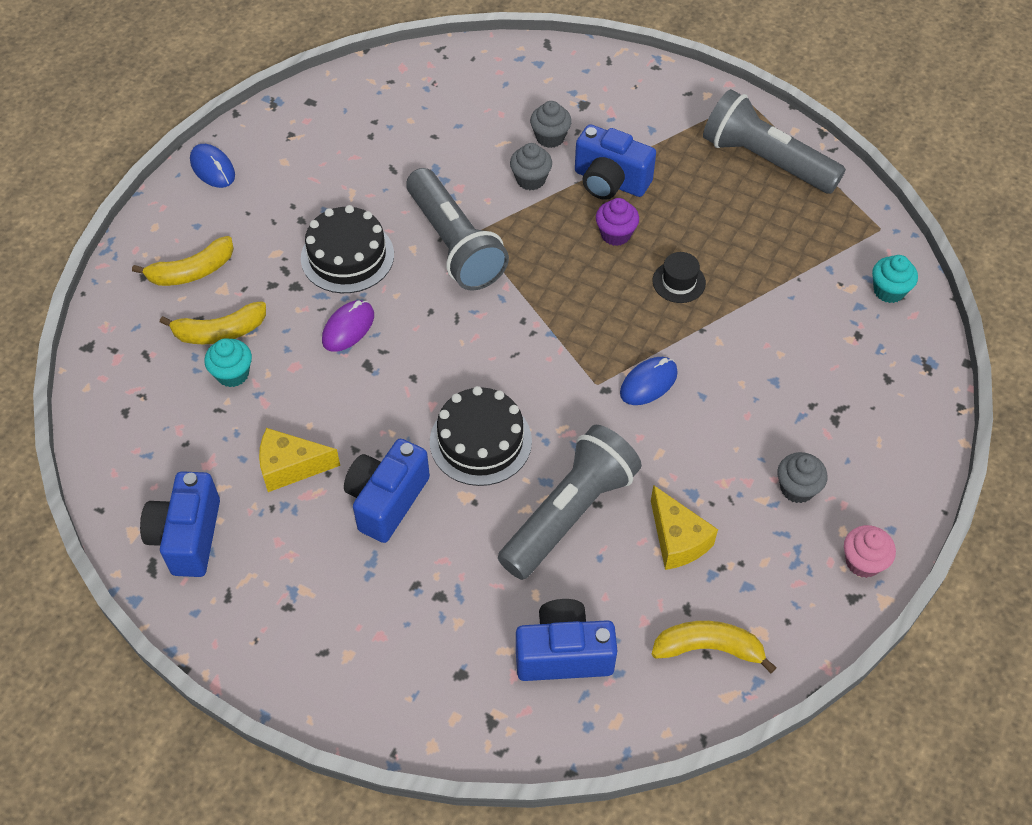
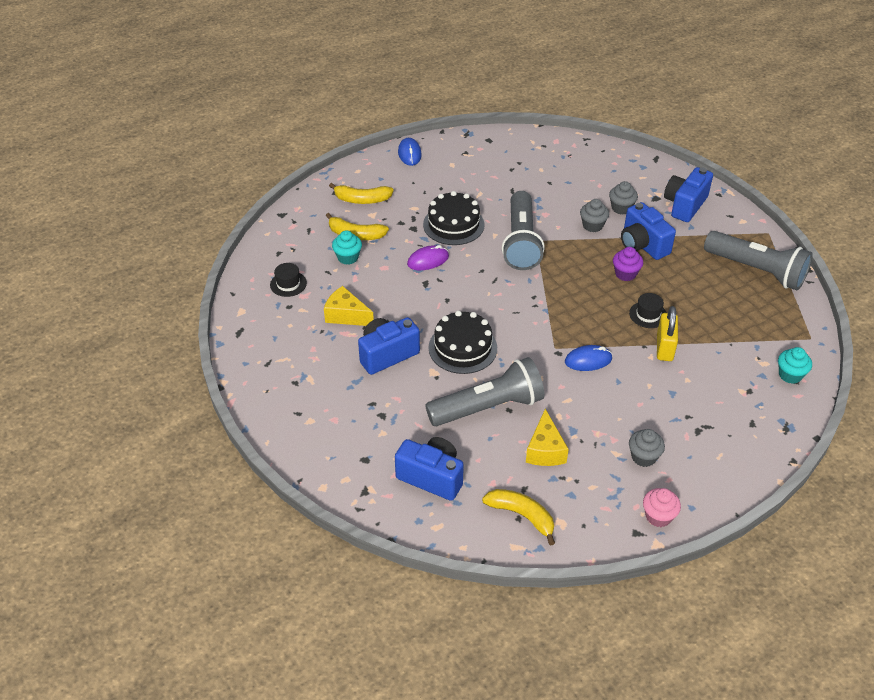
camera: 30 degrees right, 10 degrees down
(173, 455) = (288, 284): none -> black hat
(188, 537) = (267, 325): blue camera -> blue camera (685, 205)
(727, 321) = (664, 347): none -> yellow padlock
(765, 160) = (756, 271): grey flashlight -> grey flashlight turned 150 degrees clockwise

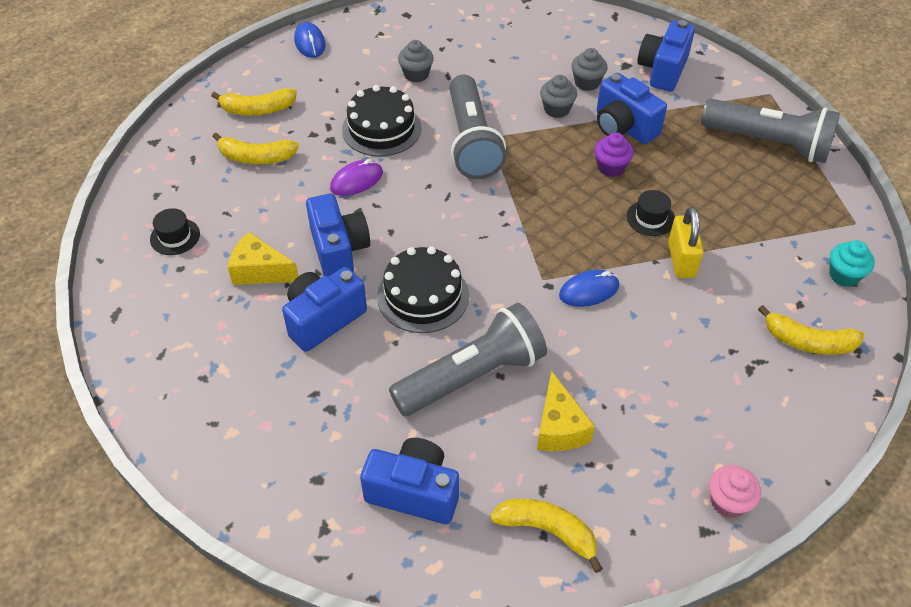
camera: 10 degrees left, 5 degrees up
(348, 257) = (250, 190): turquoise cupcake -> none
(406, 308) = (339, 250): none -> blue camera
(643, 457) = (689, 417): grey cupcake -> grey cupcake (416, 74)
(749, 418) = (808, 342): none -> yellow banana

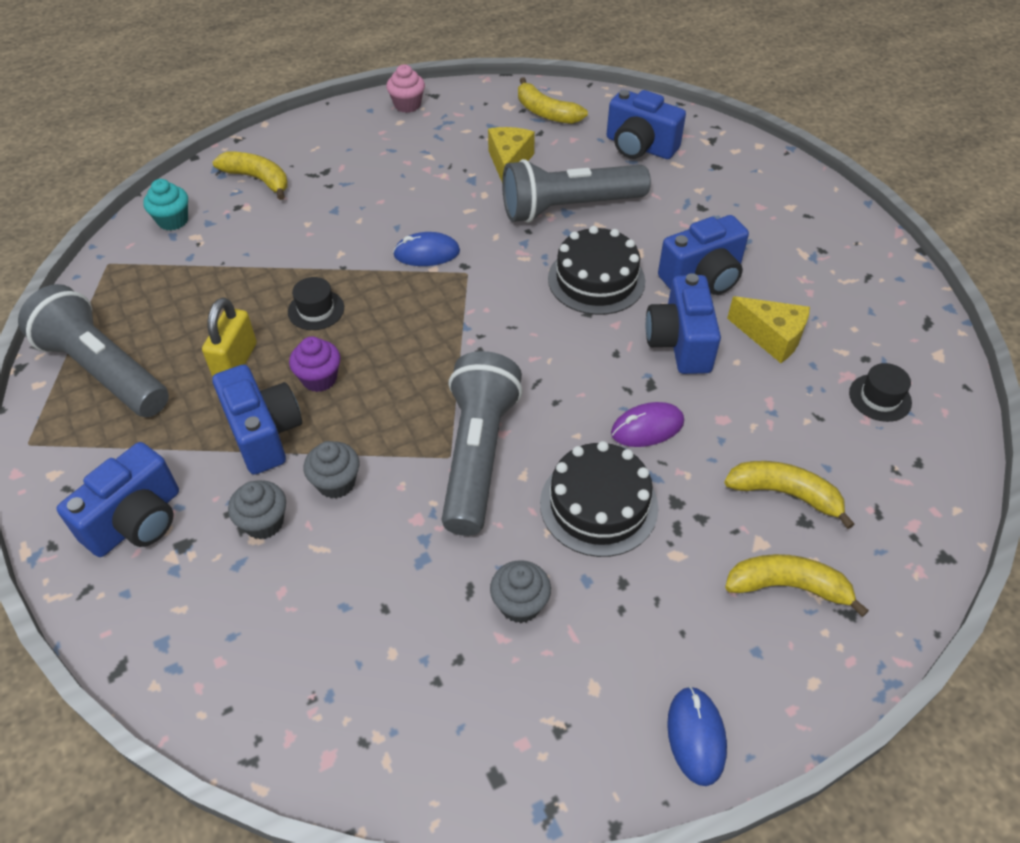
camera: 165 degrees left, 0 degrees up
(681, 260) = (316, 263): yellow padlock -> yellow padlock (236, 361)

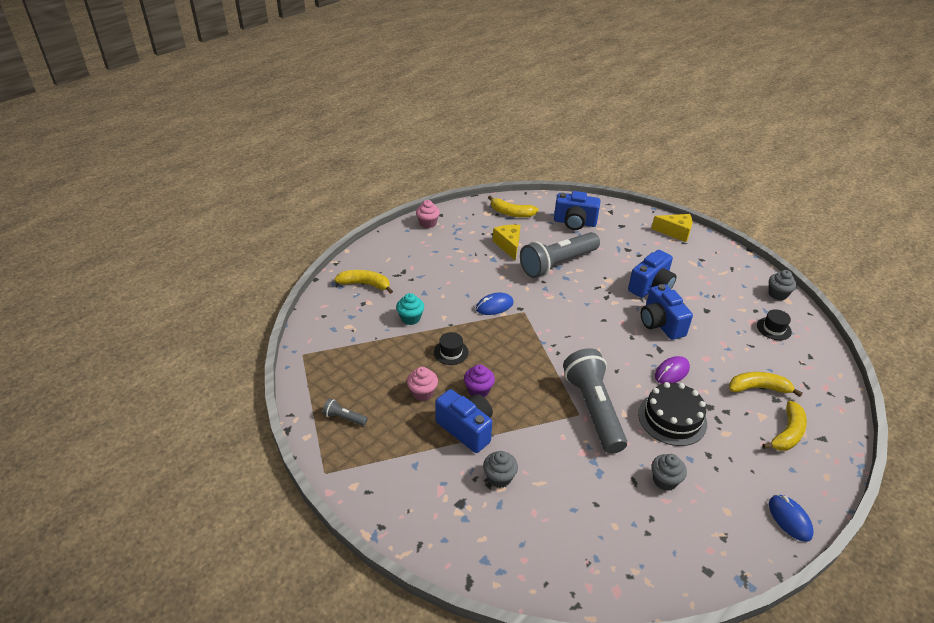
camera: 20 degrees left, 10 degrees down
(104, 370) = (344, 418): grey flashlight -> grey flashlight, size x0.41
(136, 521) = (424, 498): blue camera -> none
(173, 220) = (327, 320): turquoise cupcake -> turquoise cupcake (410, 318)
(236, 361) = (422, 393): yellow padlock -> pink cupcake
(336, 483) = (526, 445): grey cupcake -> grey cupcake (777, 294)
(596, 280) = (597, 300): black cake -> none
(771, 337) = (704, 310): yellow cheese -> yellow cheese (675, 232)
(788, 586) = (787, 433): yellow banana -> yellow banana turned 135 degrees clockwise

